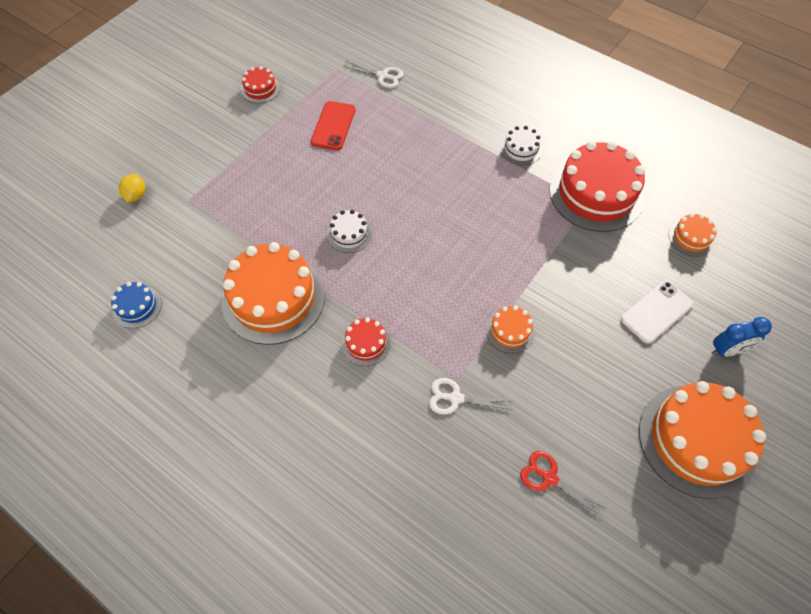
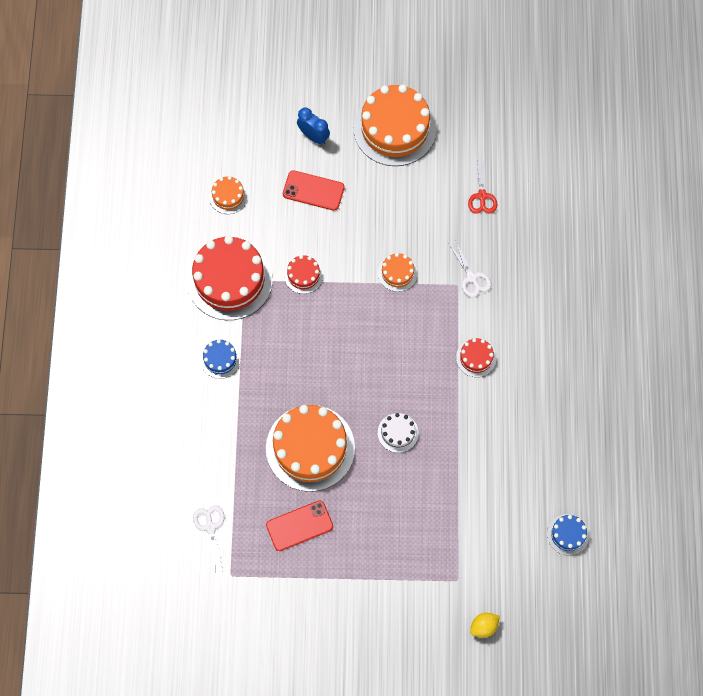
camera: 125 degrees left, 10 degrees up
(260, 89) = (301, 624): red cake -> red cake (303, 275)
(273, 298) = (489, 445): orange cake -> orange cake (310, 448)
(521, 149) = (220, 359): white cake -> blue cake
(656, 312) = (313, 191): white phone -> red phone

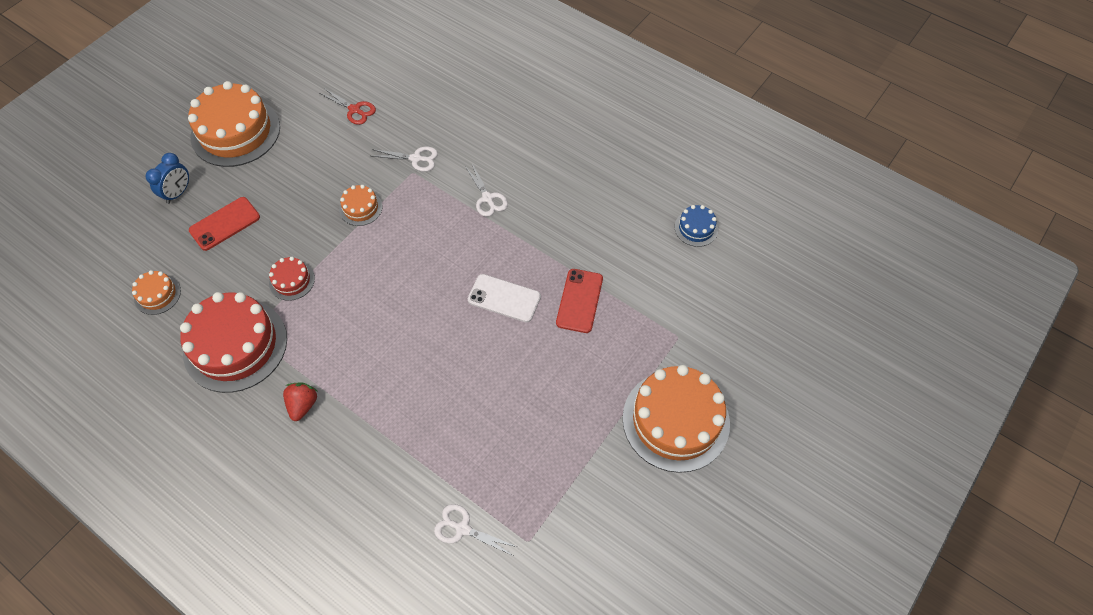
camera: 55 degrees left, 10 degrees down
(220, 359) = (303, 405): blue cake -> red strawberry
(299, 526) = (526, 440): red phone -> red phone (579, 301)
(310, 448) = (458, 381): orange cake -> orange cake (676, 420)
(313, 136) = (178, 193): blue clock -> blue clock turned 135 degrees clockwise
(398, 433) = (504, 298): white cake -> white phone
(476, 358) = (487, 198): red cake -> white scissors
(483, 626) = (736, 343): yellow lemon -> none

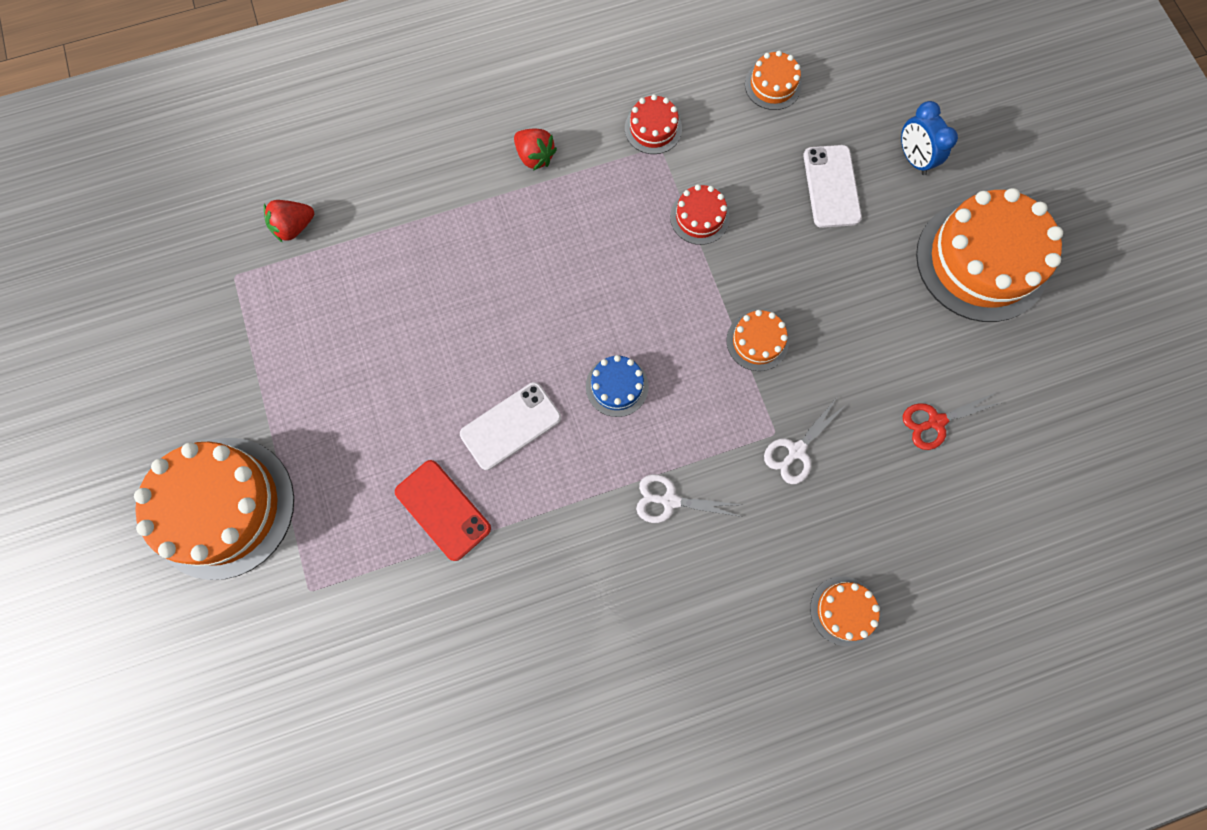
camera: 125 degrees right, 15 degrees up
(225, 224) = (831, 186): red phone -> white phone
(235, 345) = (653, 128): red cake -> red cake, size x0.46
(463, 528) = (294, 227): white scissors -> red strawberry
(487, 101) = (844, 610): none -> orange cake
(696, 228) = (431, 744): blue cake -> blue cake (617, 386)

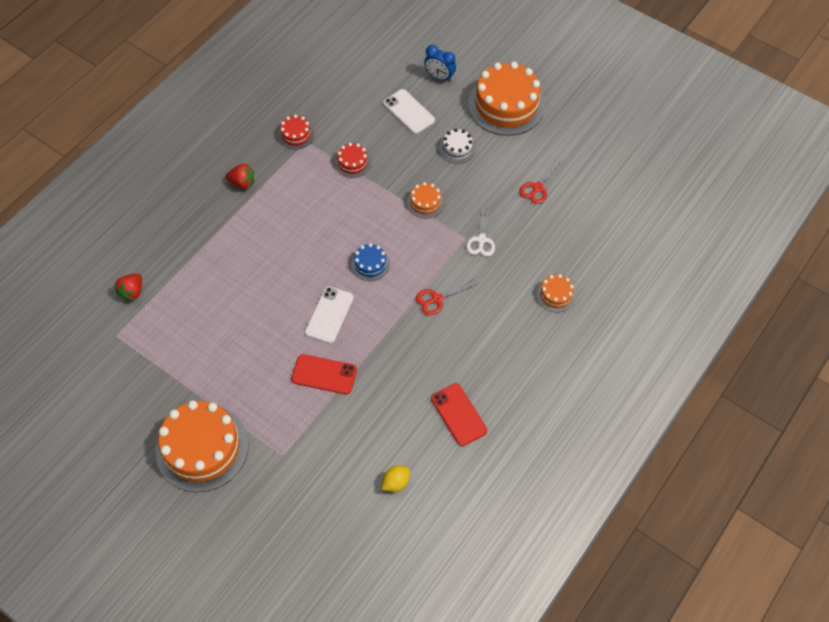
camera: 35 degrees left, 15 degrees down
(421, 740) = (395, 482): none -> yellow lemon
(575, 699) = (458, 414): none -> red phone
(670, 500) = (437, 299): white scissors -> red scissors
(772, 85) = (343, 81): orange cake -> none
(861, 286) = (457, 148): none -> white cake

